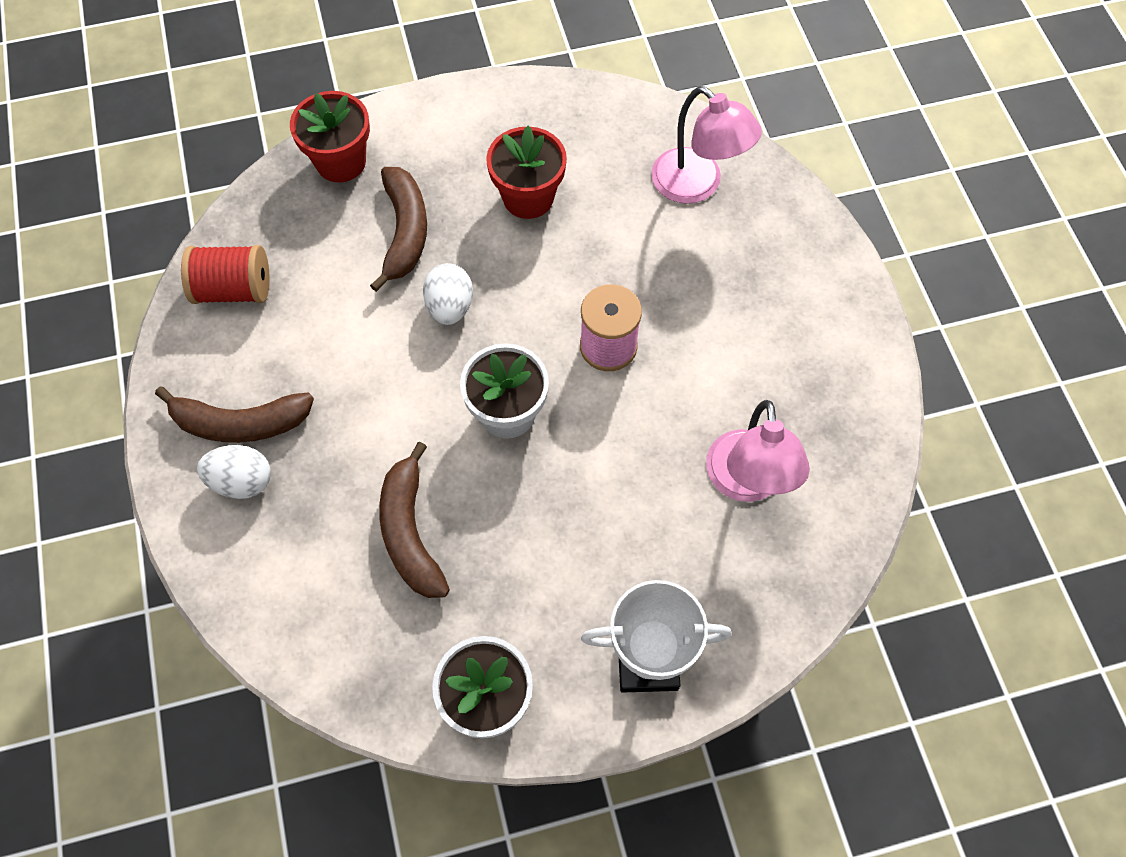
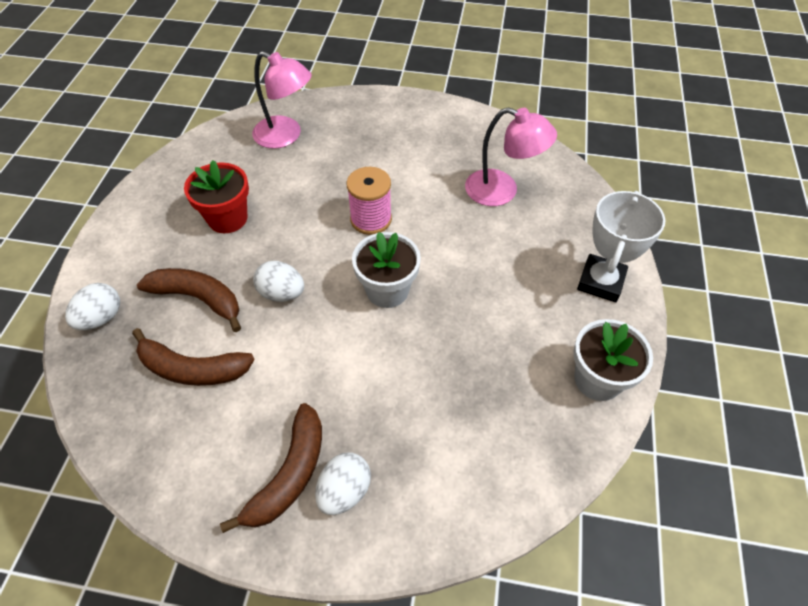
camera: 65 degrees left, 10 degrees down
(234, 289) = (158, 437): red spool -> none
(341, 162) = (101, 318): red flower pot -> white egg
(410, 532) = (449, 382): brown banana -> brown banana (192, 369)
(697, 185) = (286, 136): pink lamp -> pink lamp turned 45 degrees clockwise

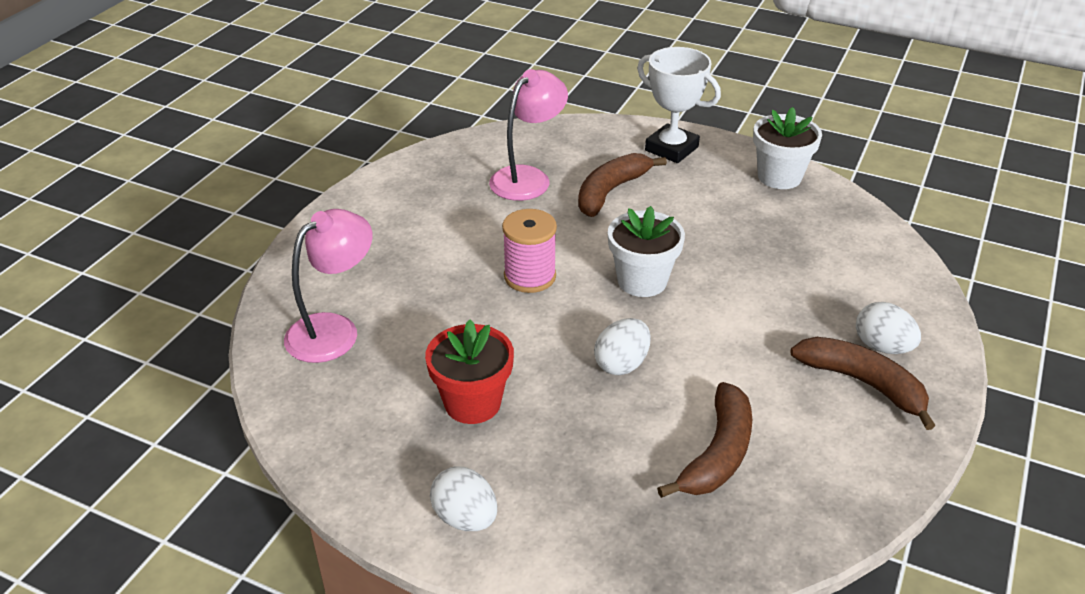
camera: 75 degrees left, 15 degrees down
(101, 318) = (613, 548): white egg -> white egg (465, 518)
(198, 299) = (607, 442): brown banana -> brown banana (611, 191)

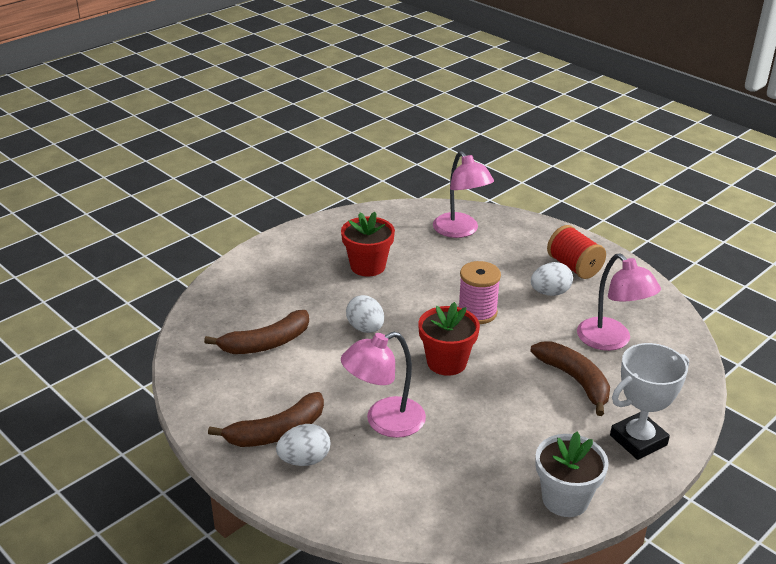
camera: 110 degrees right, 5 degrees down
(389, 219) = (574, 267): none -> red spool
(465, 518) = (287, 249): white egg -> white egg (550, 293)
(642, 281) = (446, 362): white flower pot -> red flower pot
(717, 453) = (266, 343): brown banana -> brown banana turned 75 degrees counterclockwise
(776, 304) = (384, 422): none -> pink lamp

